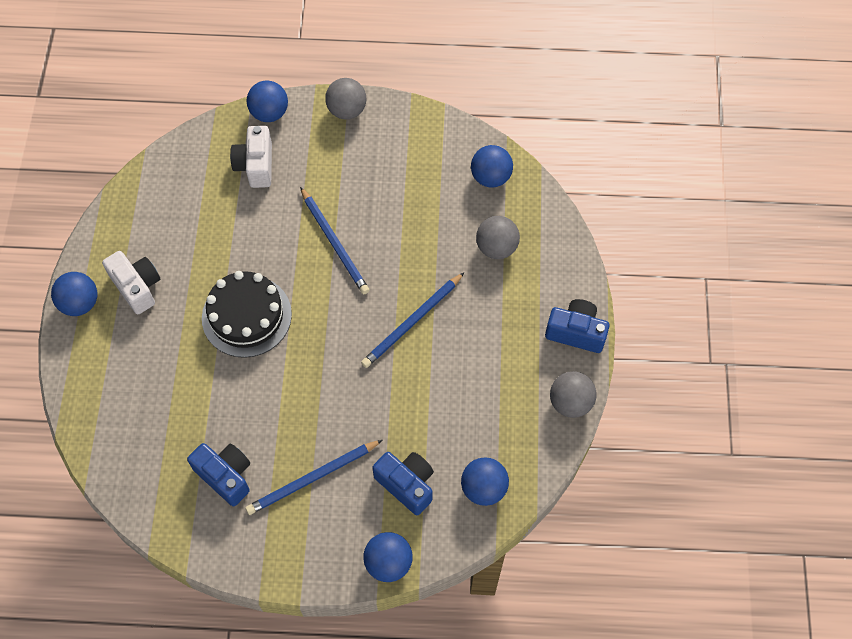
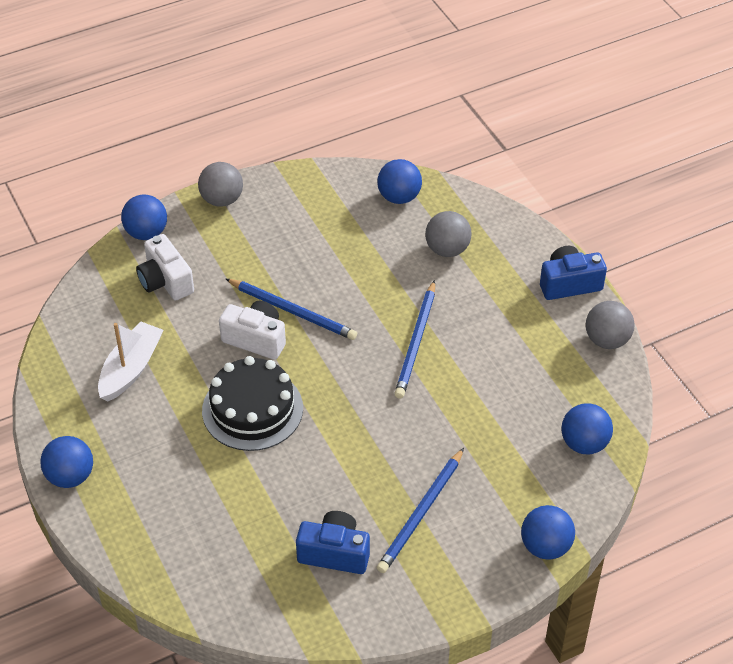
camera: 30 degrees left, 15 degrees down
(137, 287) = (121, 435): white camera -> white camera (256, 339)
(180, 232) = (131, 369): none -> white boat
(406, 484) = (513, 475): blue camera -> none

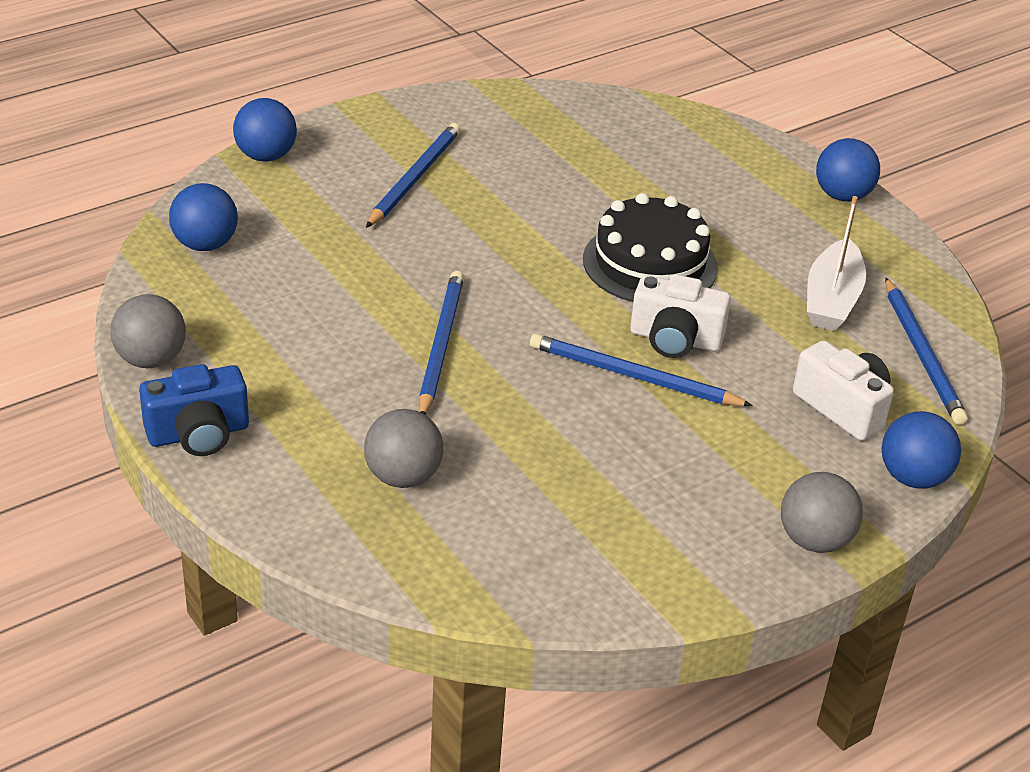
camera: 170 degrees right, 10 degrees down
(92, 318) = (922, 355): none -> blue pencil
(334, 553) = (510, 145): blue camera -> none
(399, 197) = (498, 563): blue ball -> none

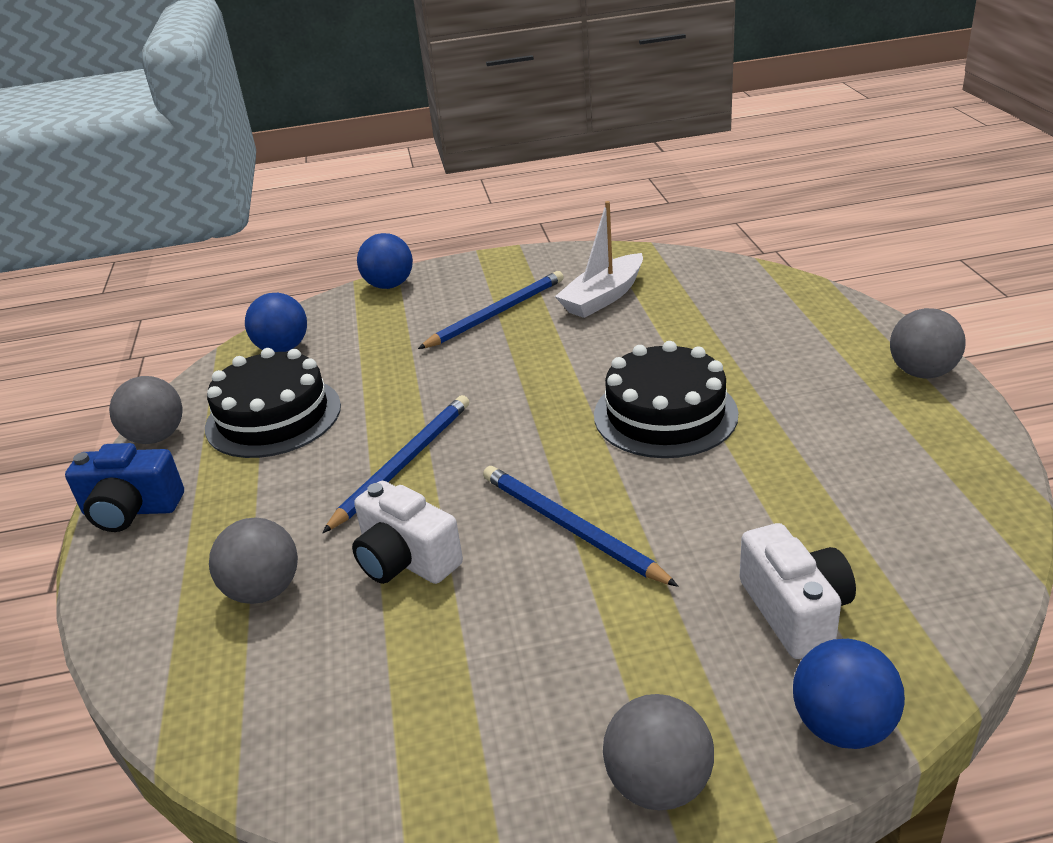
camera: 30 degrees right, 5 degrees down
(264, 319) = (273, 416): none -> black cake
(675, 339) = (641, 495): white camera -> white camera (406, 560)
(832, 299) = (850, 479): white boat -> white boat (603, 297)
(842, 196) = (922, 372): blue ball -> grey ball
(922, 355) = (935, 563): blue pencil -> none

